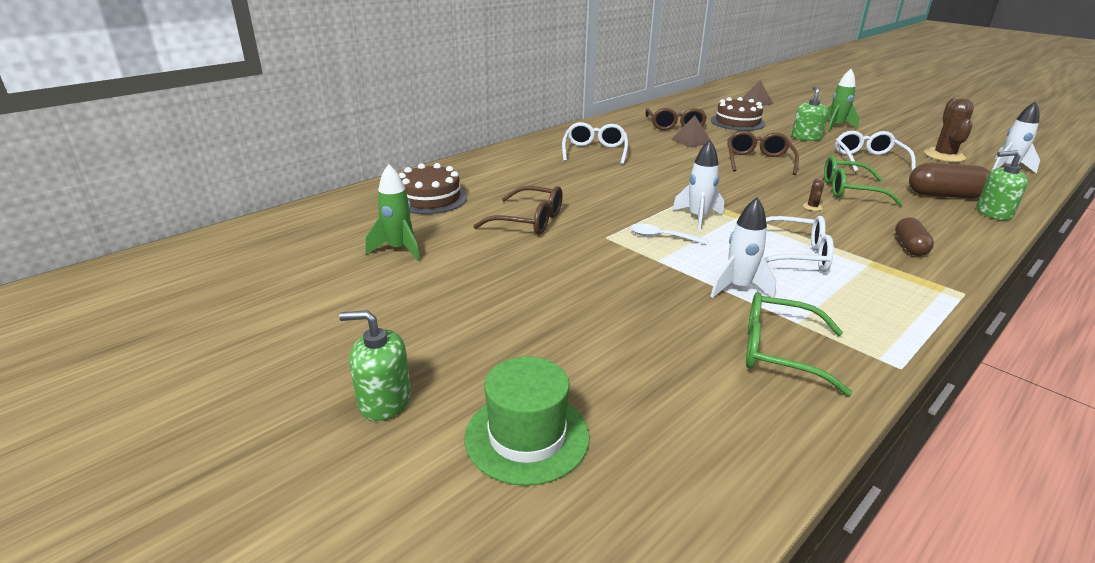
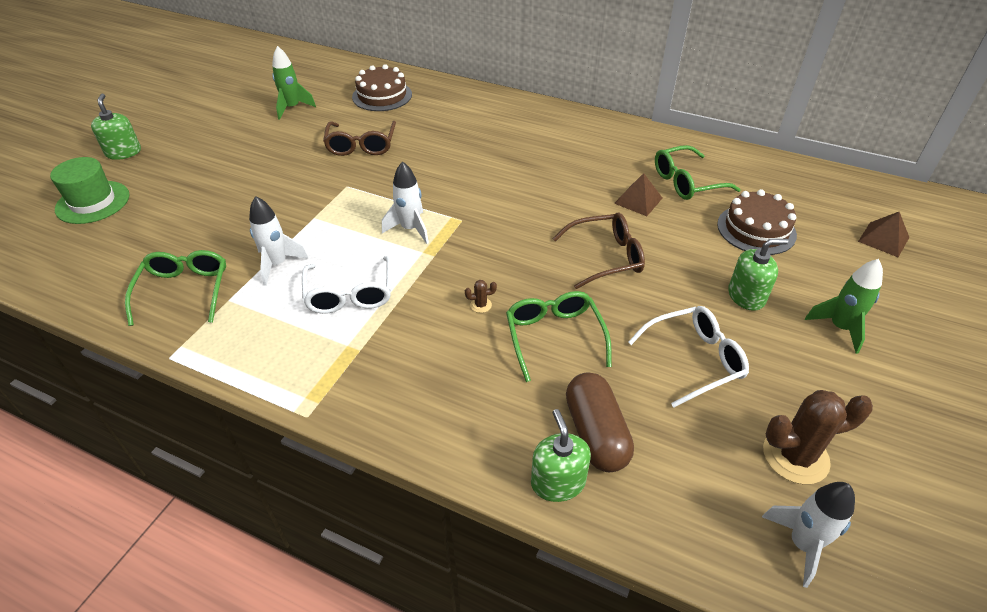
camera: 70 degrees right, 15 degrees up
(594, 151) = (547, 145): white glasses -> none
(661, 237) = (359, 213): white spoon -> none
(675, 126) = (686, 182): brown glasses -> green glasses
(910, 247) = (405, 382): brown capsule -> none

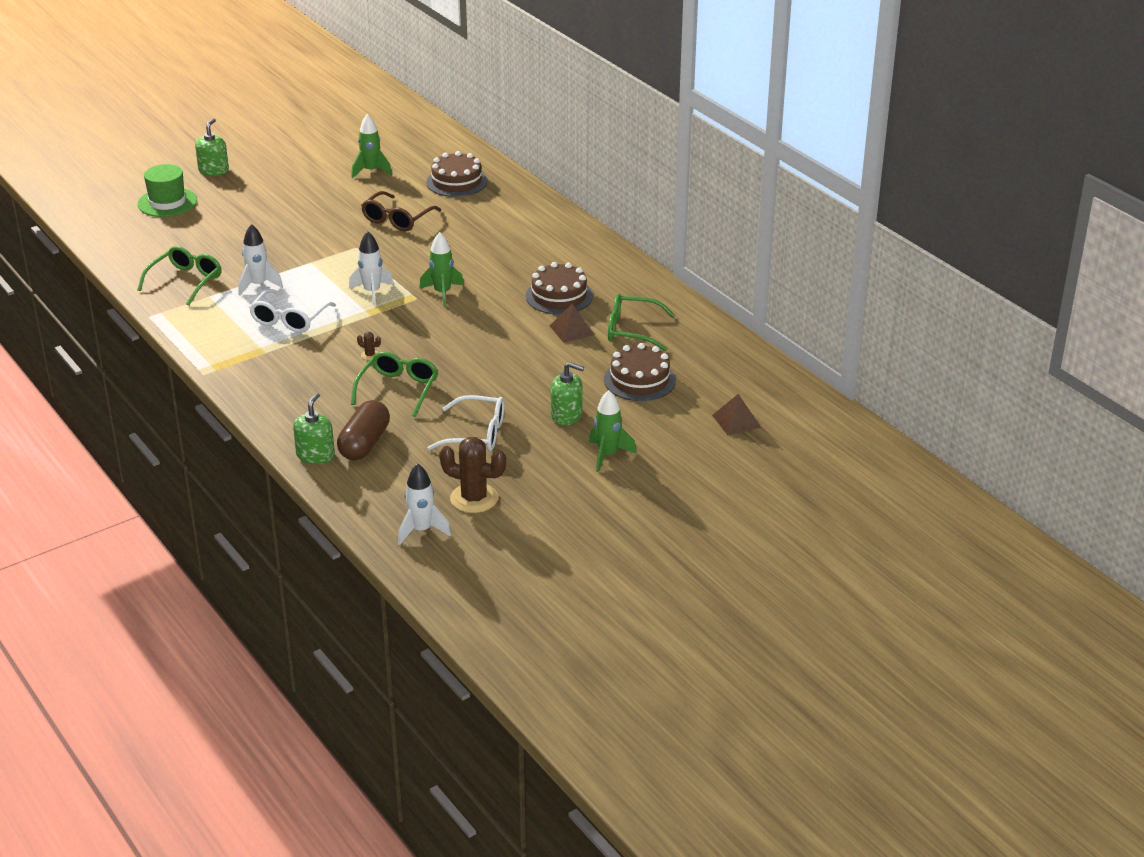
camera: 30 degrees right, 10 degrees down
(480, 205) = (442, 293): none -> green rocket
(587, 171) = (559, 296): none -> brown cake
(606, 257) = (495, 358): brown glasses -> none

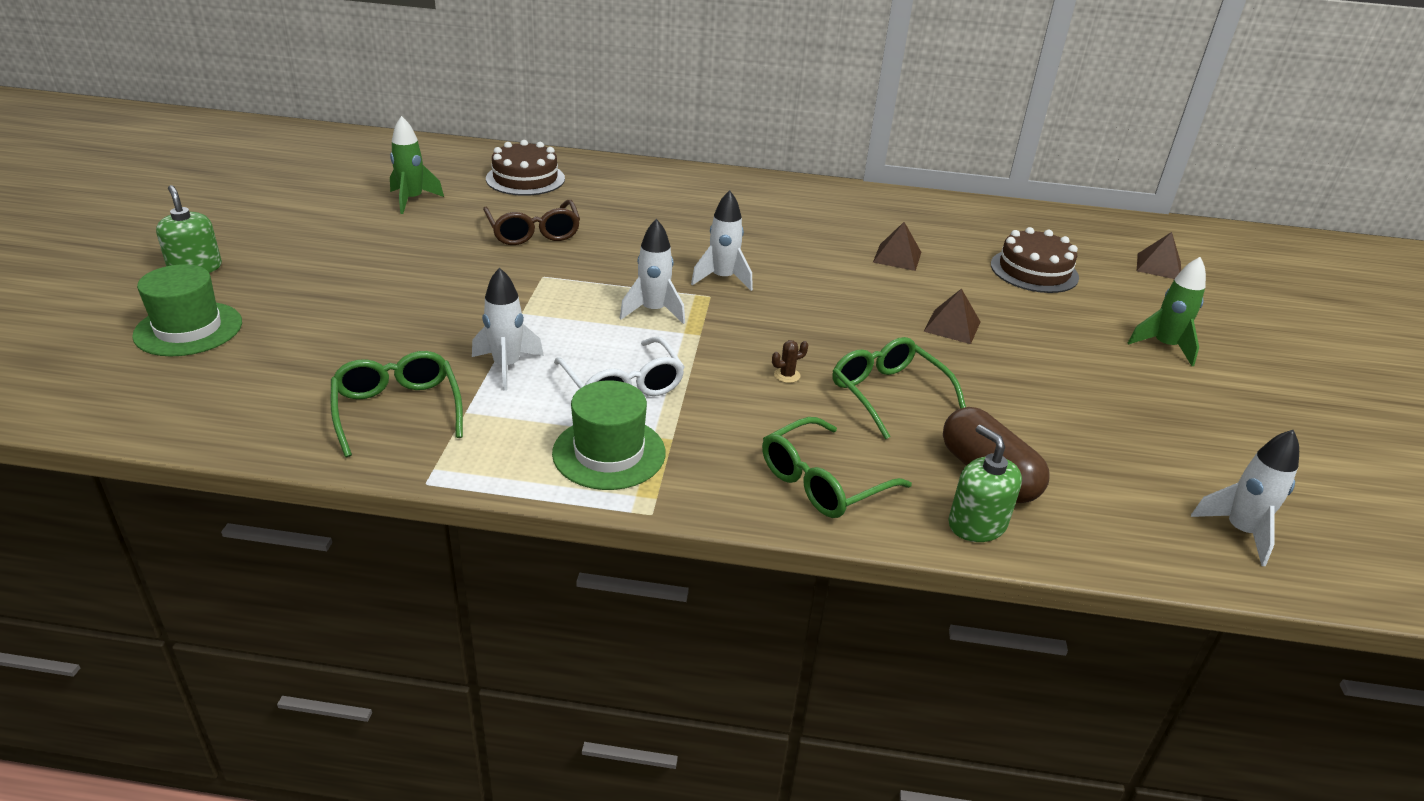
camera: 50 degrees left, 0 degrees up
(231, 343) = (609, 453): none -> green hat
(442, 293) = (722, 279): green rocket -> white rocket
(474, 498) = (1190, 460): brown cactus -> none
(477, 434) = (1045, 394): white glasses -> none
(509, 380) = (952, 326): none -> brown pyramid
(559, 296) = (824, 234): brown cake -> none
(566, 415) = (1061, 331): green soap dispenser -> none
(631, 330) = (937, 235): green glasses -> green glasses (822, 482)

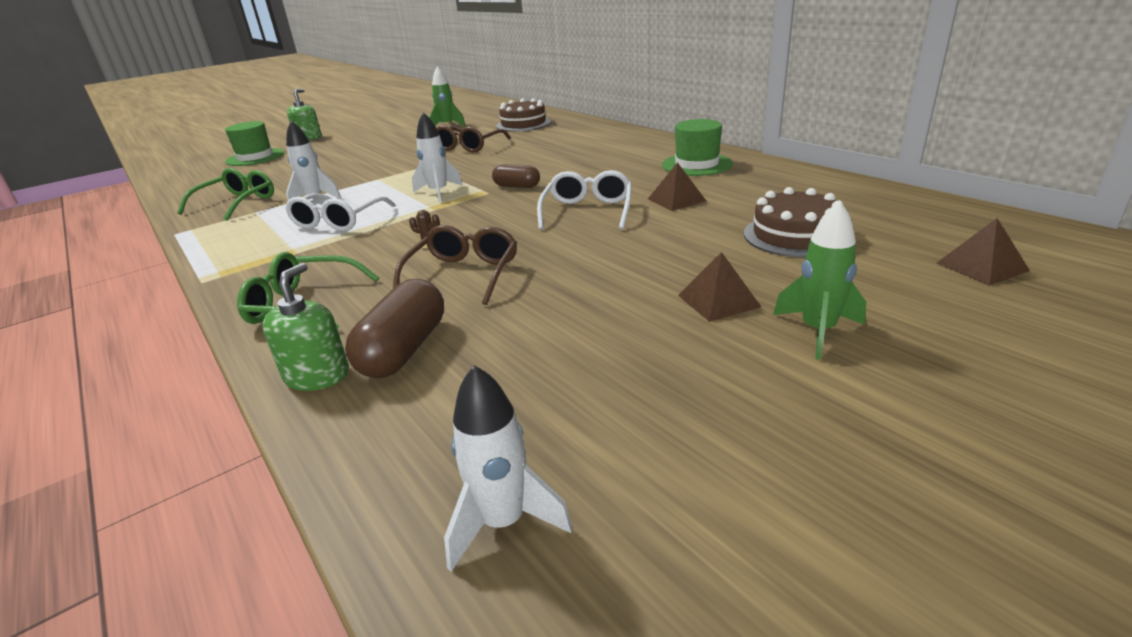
camera: 50 degrees right, 5 degrees down
(609, 453) = (256, 248): green hat -> green hat (696, 165)
(722, 279) = (517, 186): white rocket -> brown capsule
(851, 291) = (587, 211): none -> white glasses
(888, 394) = (463, 274): green glasses -> brown glasses
(952, 326) = (616, 251): brown pyramid -> brown pyramid (718, 301)

